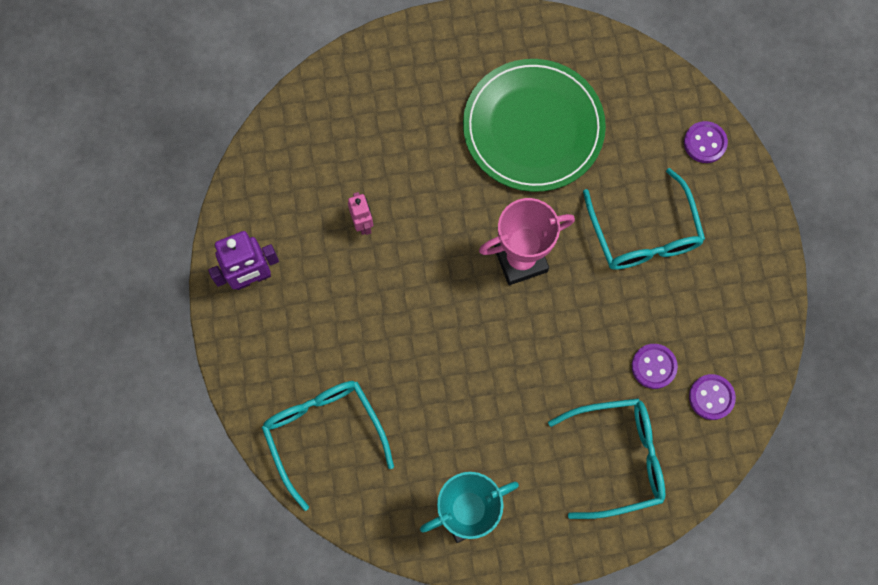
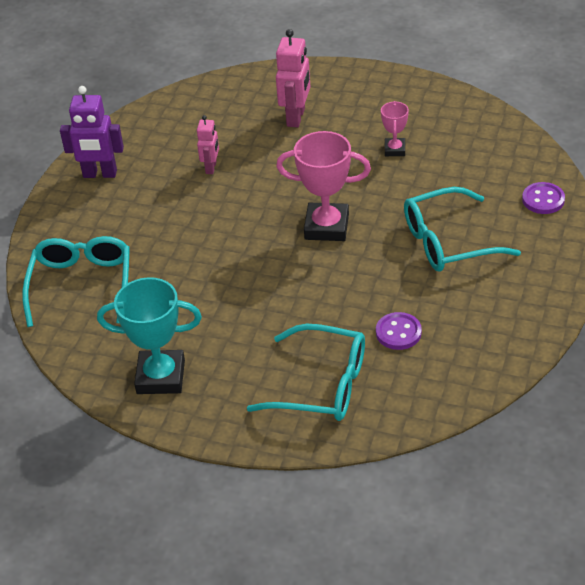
camera: 30 degrees right, 30 degrees down
(411, 118) = (296, 117): none -> pink robot
(533, 128) = (394, 150): green plate -> pink trophy
(643, 233) = (448, 242): turquoise glasses -> turquoise glasses turned 60 degrees clockwise
(711, 397) = (439, 371): purple button -> none

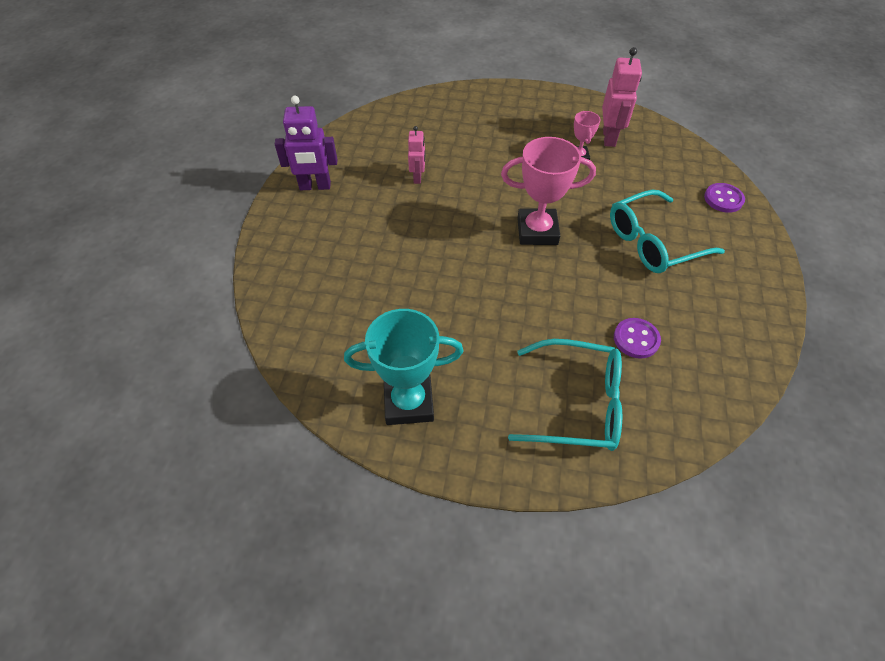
camera: 10 degrees left, 10 degrees up
(81, 285) = (312, 300): turquoise glasses -> none
(296, 117) = (484, 130): pink robot -> pink robot (609, 138)

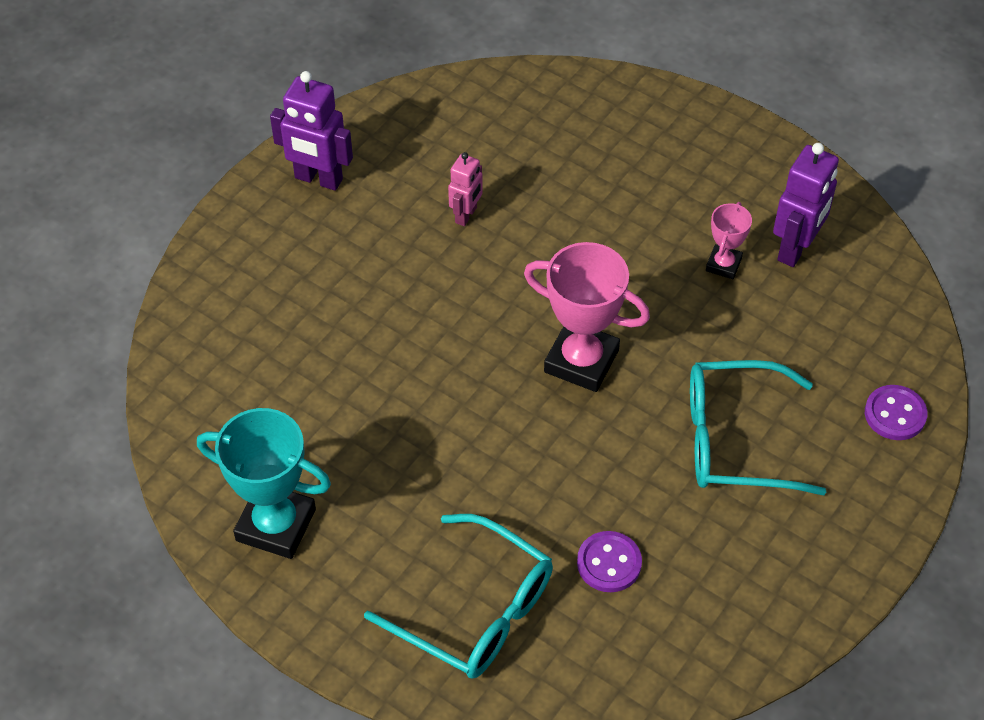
camera: 25 degrees right, 0 degrees up
(609, 138) = (796, 249): pink robot -> purple robot

